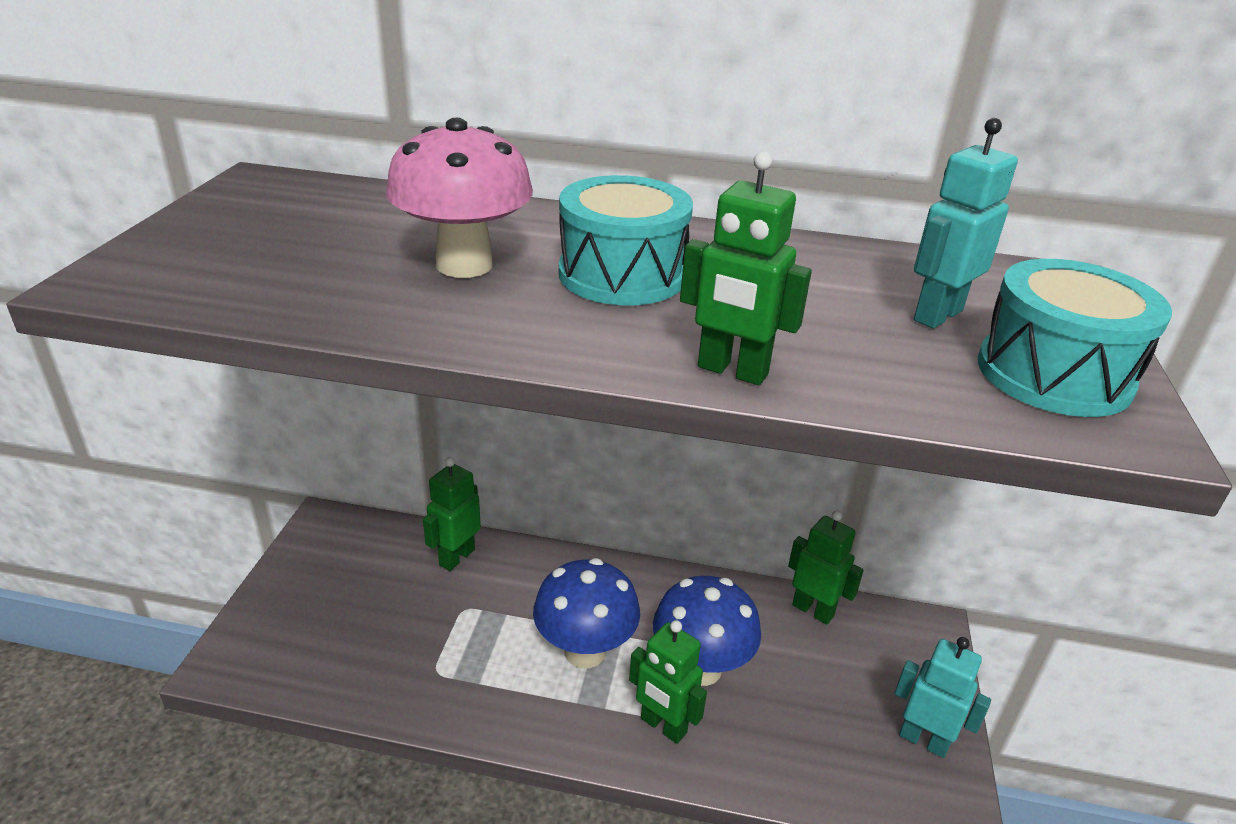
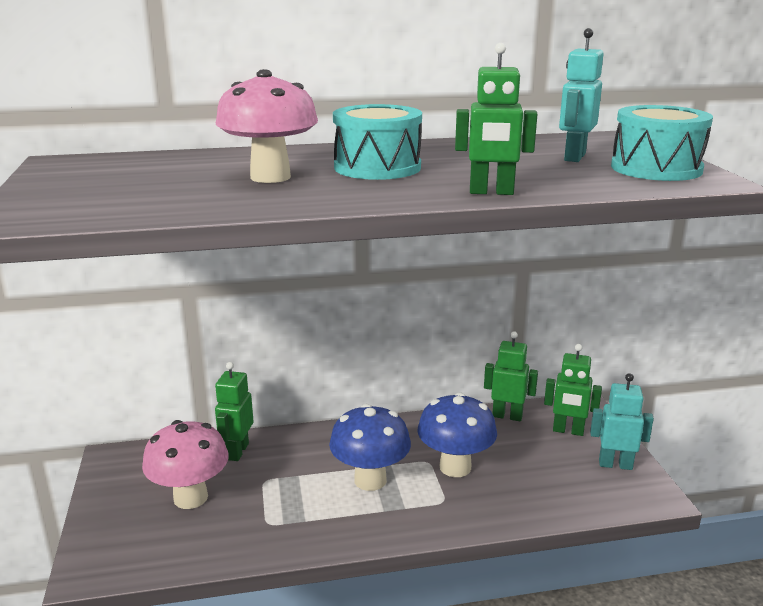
camera: 20 degrees left, 10 degrees down
(373, 605) = (190, 498): none -> pink mushroom
(663, 726) = (451, 506): green robot -> green robot (568, 431)

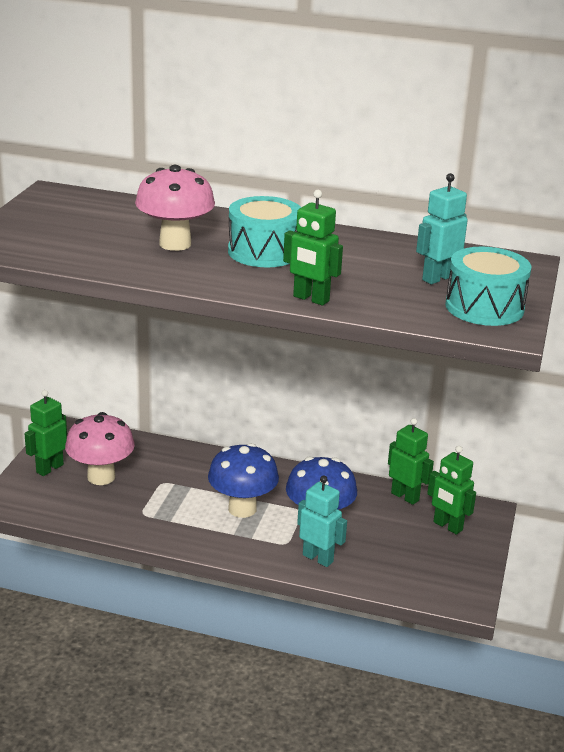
camera: 25 degrees right, 5 degrees up
(237, 451) = (158, 454): green robot -> green robot (49, 468)
(615, 464) = (460, 566): turquoise robot -> turquoise robot (318, 558)

